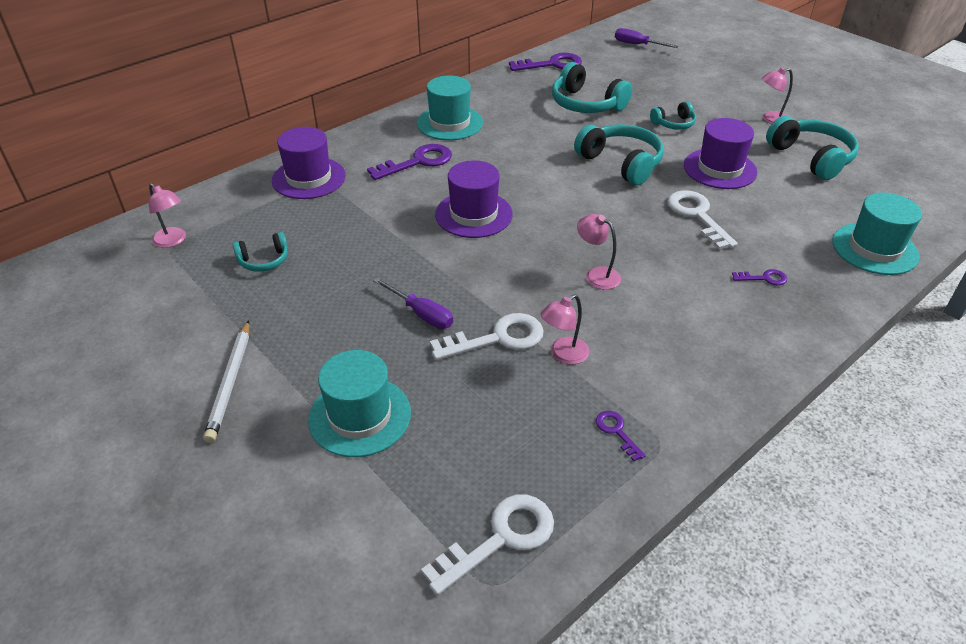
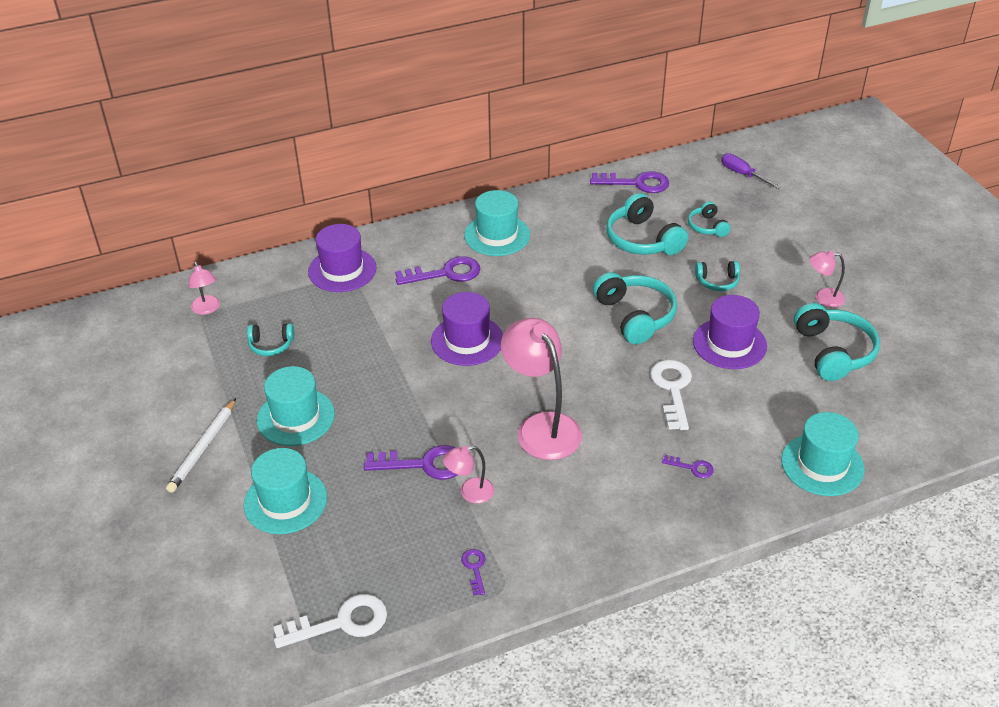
camera: 20 degrees right, 0 degrees up
(327, 325) = (296, 417): none -> turquoise hat
(421, 314) = (374, 426): purple screwdriver -> none
(497, 338) = (424, 464): white key -> purple key
(596, 275) = (541, 427): pink lamp -> pink lamp, size x2.00
(635, 85) = (707, 227): none -> turquoise headphones

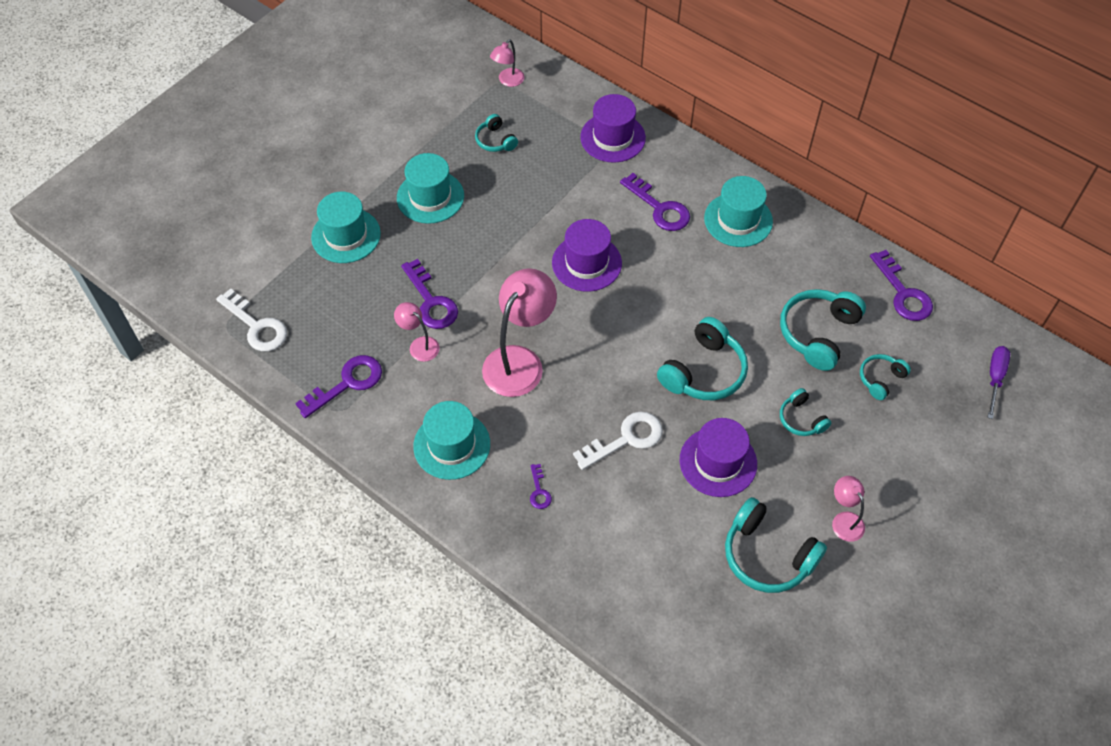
camera: 60 degrees right, 15 degrees up
(203, 448) = (367, 160): white pencil -> none
(474, 568) = (347, 383): purple key -> purple key, size x1.97
(822, 465) = (605, 594): turquoise hat -> turquoise hat (452, 445)
(833, 352) = (767, 555): turquoise headphones -> turquoise headphones turned 75 degrees clockwise

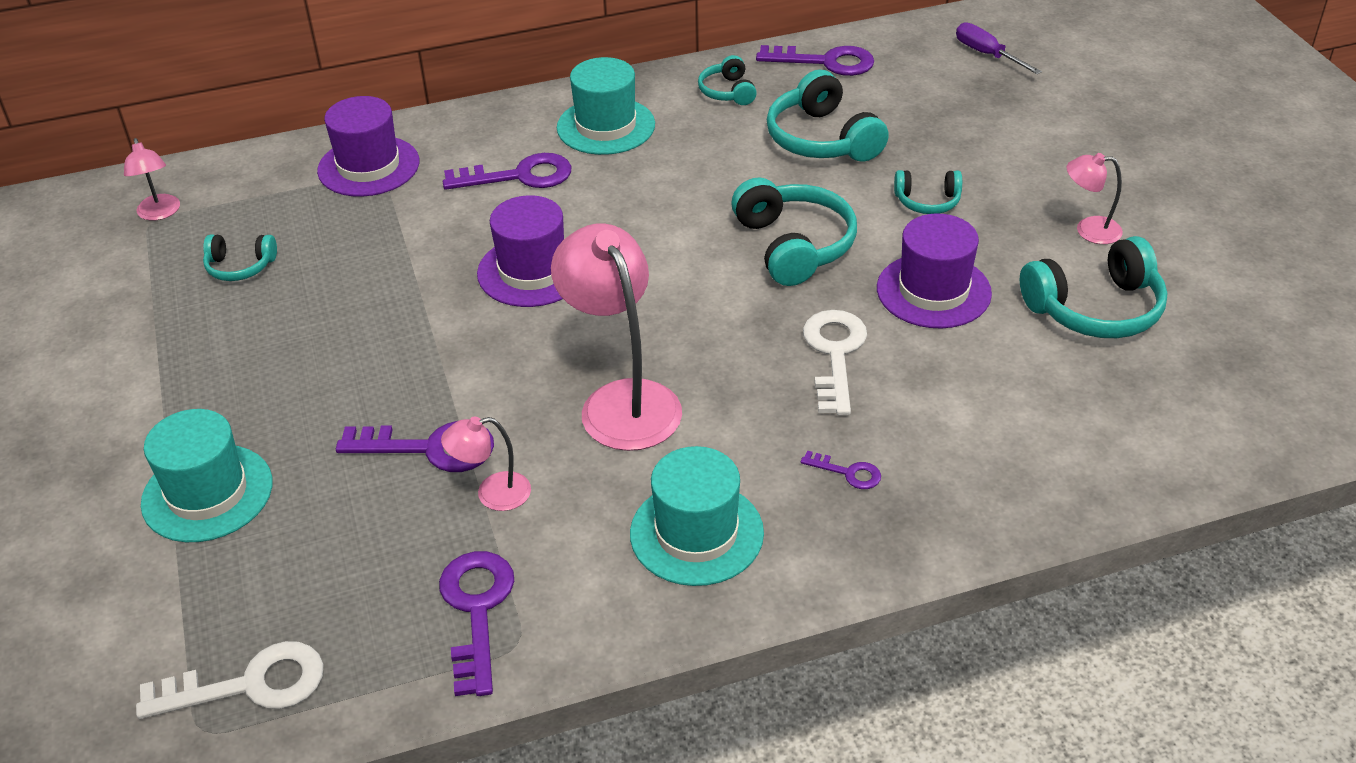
camera: 55 degrees left, 15 degrees down
(430, 197) = (252, 370): turquoise hat -> none
(880, 379) = (923, 124): turquoise headphones -> turquoise headphones (727, 91)

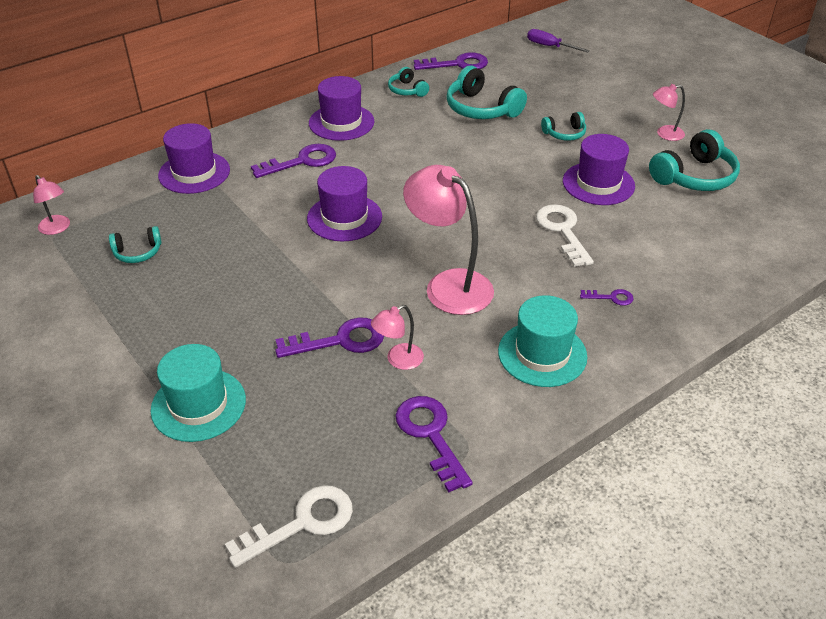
camera: 20 degrees left, 0 degrees up
(606, 126) = (341, 122): turquoise hat -> purple hat
(794, 245) = (501, 173): turquoise headphones -> none

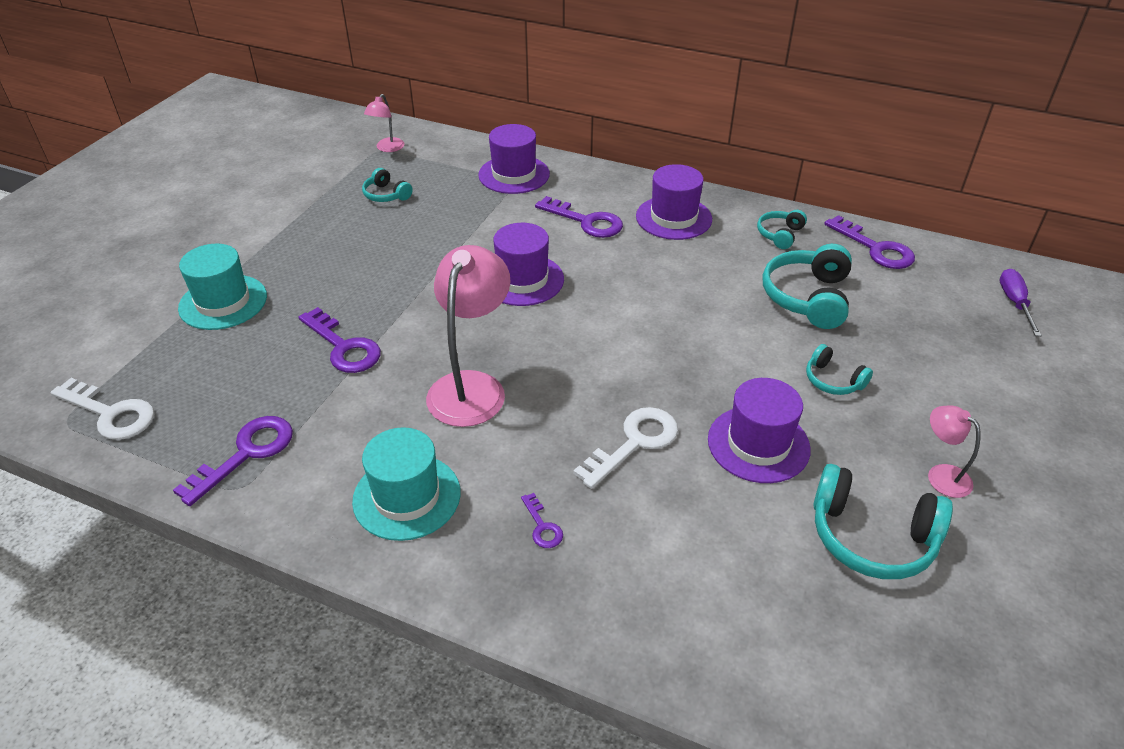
camera: 60 degrees right, 0 degrees up
(398, 360) = (338, 394): pink lamp -> none

